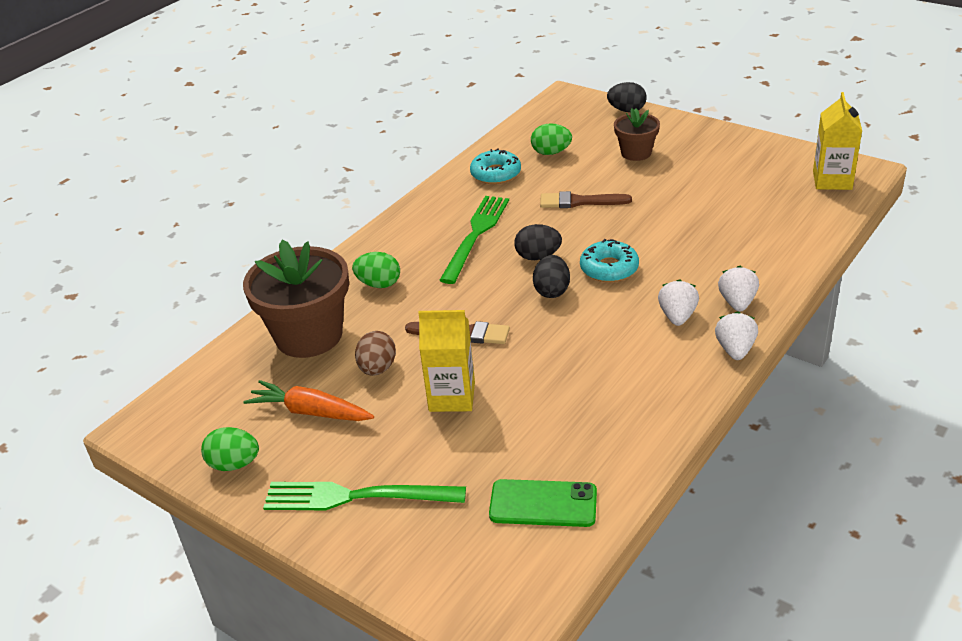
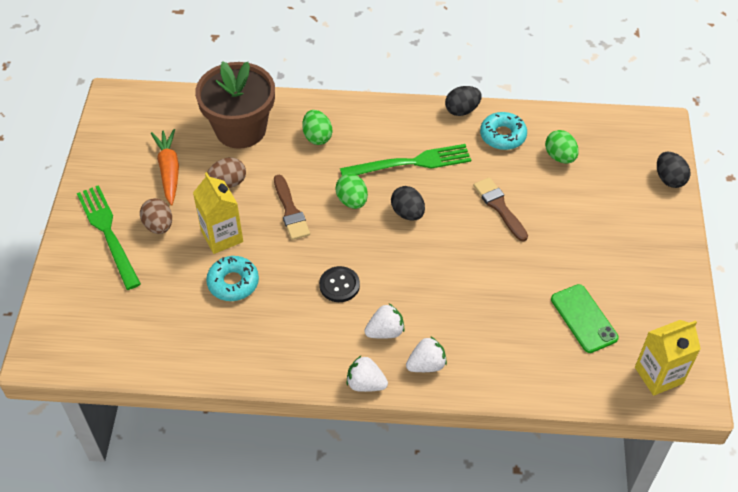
camera: 55 degrees right, 15 degrees up
(234, 464) = (106, 159): green egg -> green egg (352, 201)
(387, 446) = (159, 226): none -> brown egg
(543, 504) = (147, 332): green phone -> green phone (583, 318)
(552, 291) = (370, 240): black egg -> black egg (462, 110)
(593, 329) = (339, 285): none -> black button
(609, 268) = (420, 264): turquoise donut -> turquoise donut (233, 283)
(636, 153) = (601, 214): brown flower pot -> none
(735, 350) = (365, 384): white strawberry -> white strawberry turned 135 degrees counterclockwise

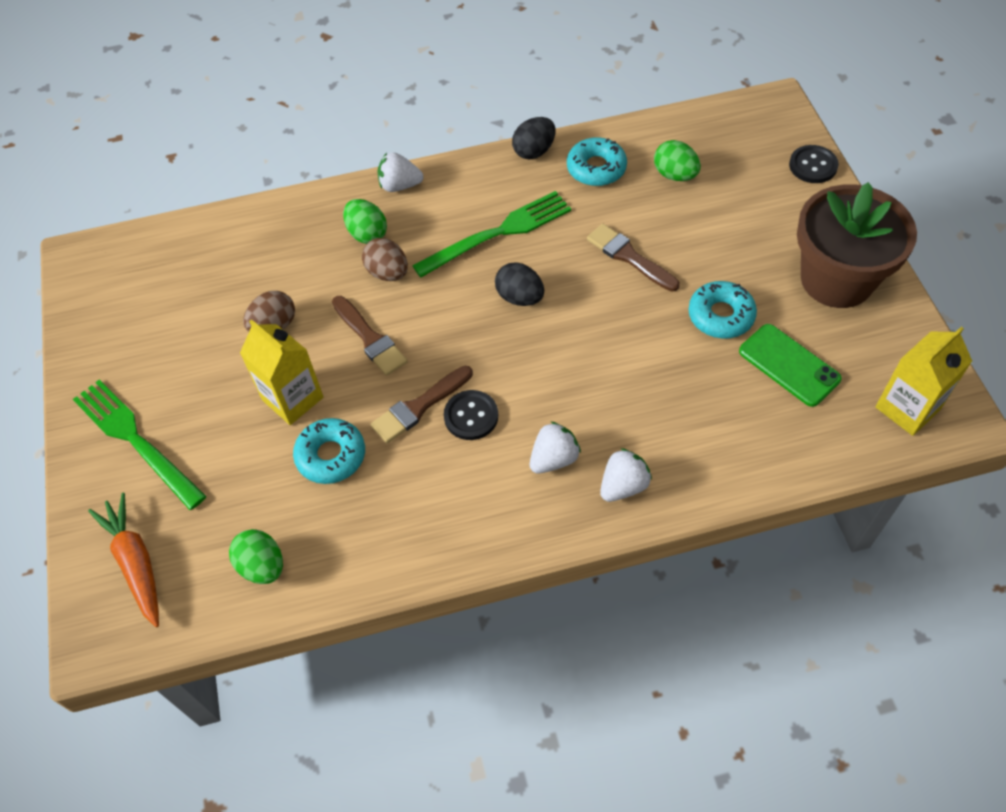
camera: 15 degrees left, 5 degrees up
(159, 226) = (202, 410): brown egg -> brown egg (388, 273)
(169, 171) = (189, 332): orange carrot -> orange carrot (136, 563)
(240, 129) = (264, 252): brown flower pot -> brown flower pot (836, 279)
(306, 268) = (419, 407): none -> brown brush
(352, 201) = (444, 302): green egg -> green egg (262, 566)
(365, 384) = (556, 536): white strawberry -> white strawberry (400, 185)
(549, 268) = (721, 315): none -> turquoise donut
(669, 179) = (813, 165): black egg -> black button

